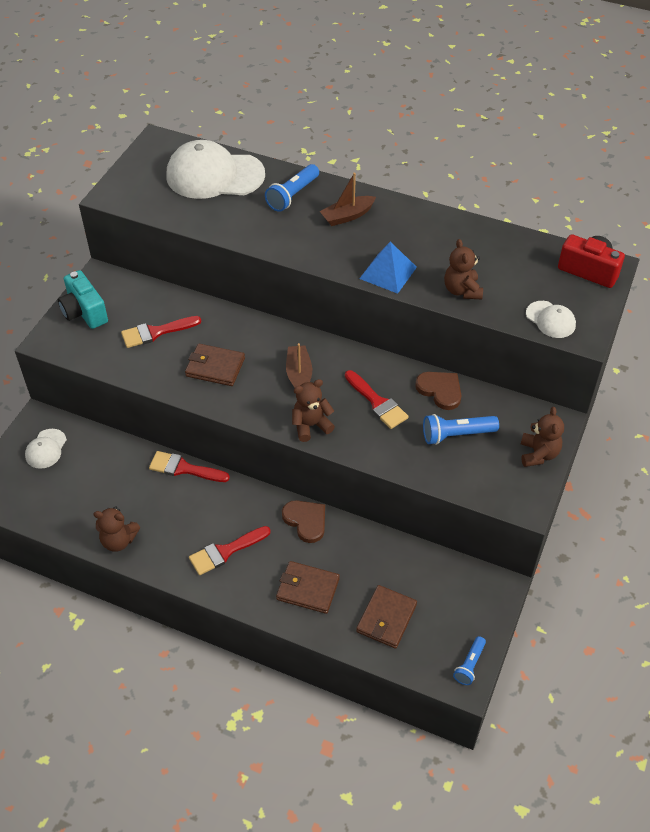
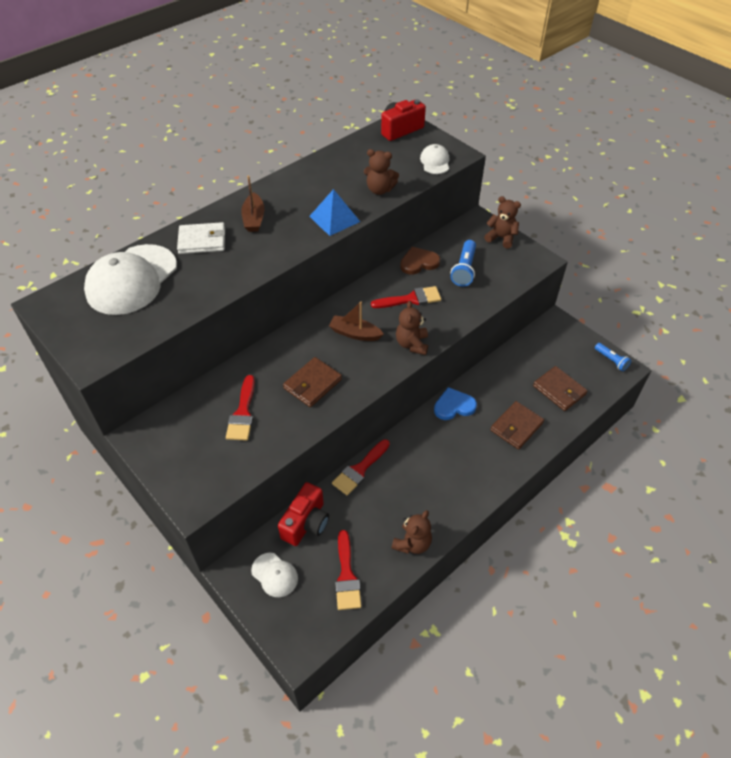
camera: 65 degrees left, 0 degrees up
(84, 312) = (176, 461): turquoise camera -> none
(106, 450) = (306, 523): none -> red camera
(225, 551) = (459, 468): red brush -> red brush (346, 576)
(292, 195) = (202, 240): blue flashlight -> white wallet
(306, 521) = (454, 406): brown heart -> blue heart
(550, 320) = (435, 162): white cap -> white cap turned 75 degrees counterclockwise

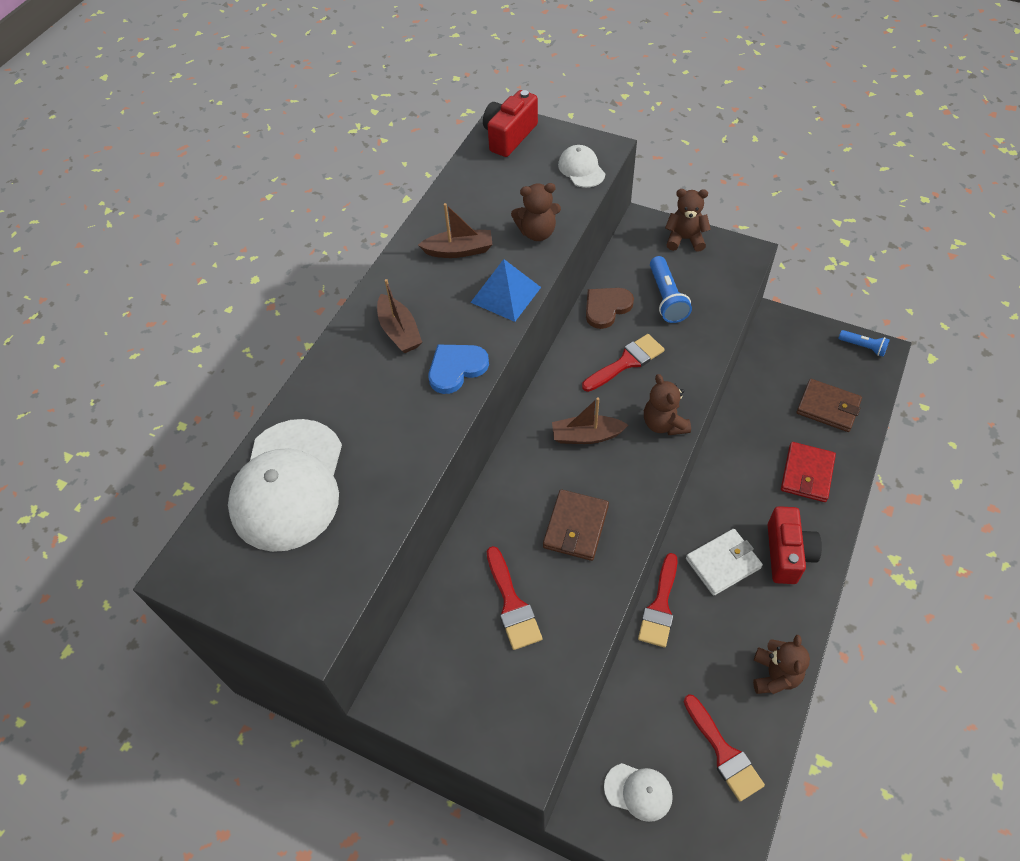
camera: 20 degrees left, 5 degrees up
(202, 240) = (349, 389): white wallet -> white wallet (723, 563)
(306, 523) = (637, 705): red camera -> red camera (787, 554)
(322, 185) = (459, 250): none -> brown boat
(454, 406) = (722, 476): blue heart -> blue heart (456, 368)
(516, 427) = (807, 474): brown wallet -> red wallet

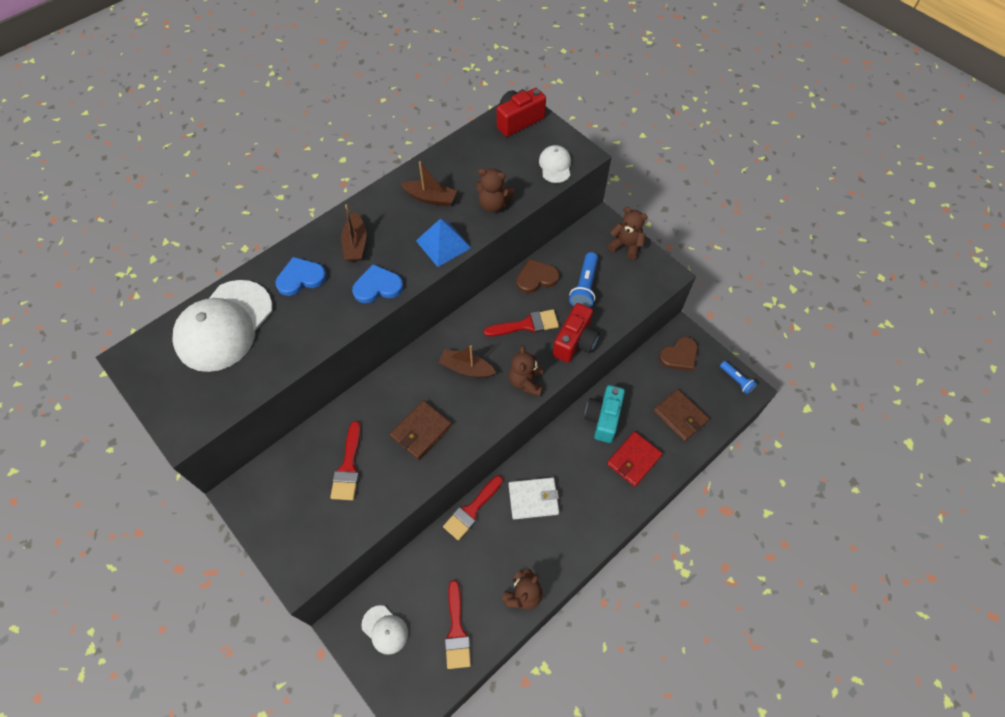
camera: 20 degrees right, 5 degrees up
(354, 393) = (301, 278): none -> blue heart
(747, 443) = (603, 418): none -> turquoise camera
(787, 554) = (584, 512): red camera -> red camera (575, 342)
(789, 344) = (679, 355): none -> brown heart

